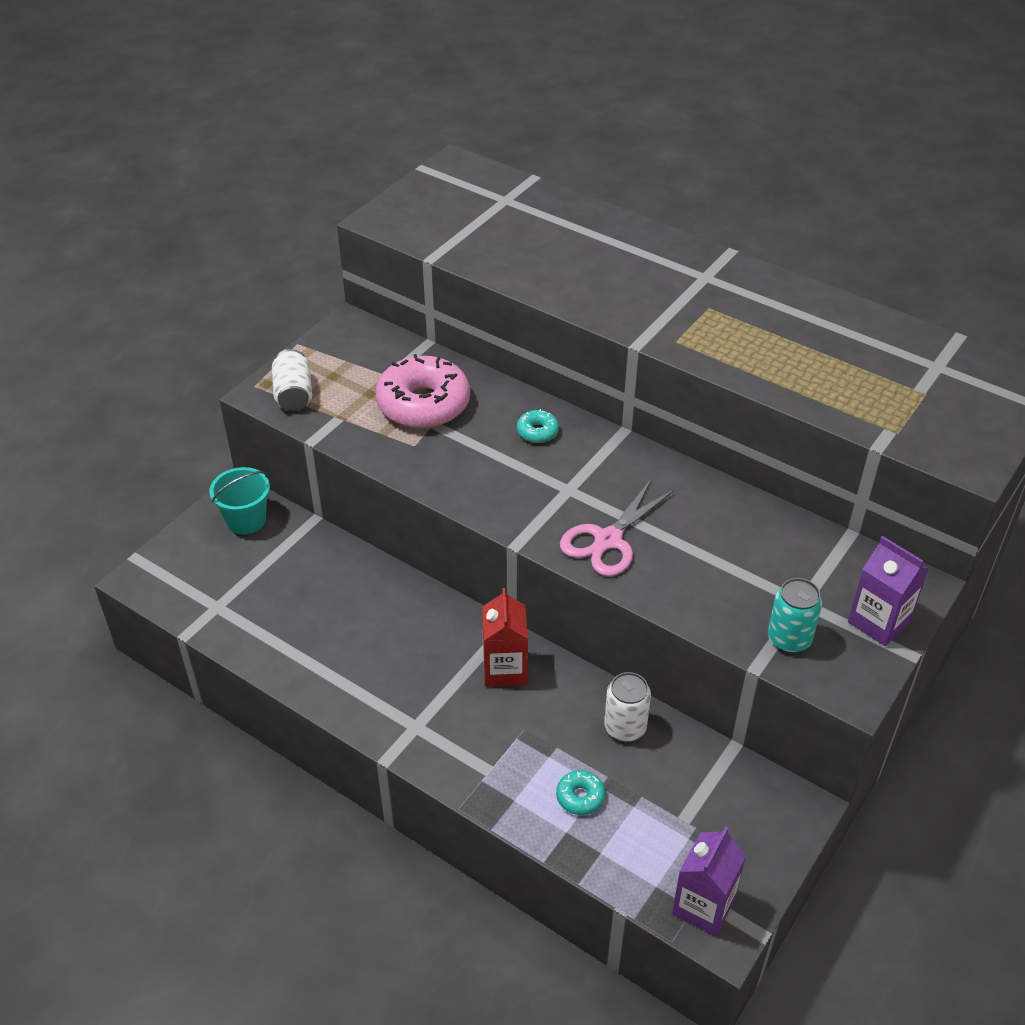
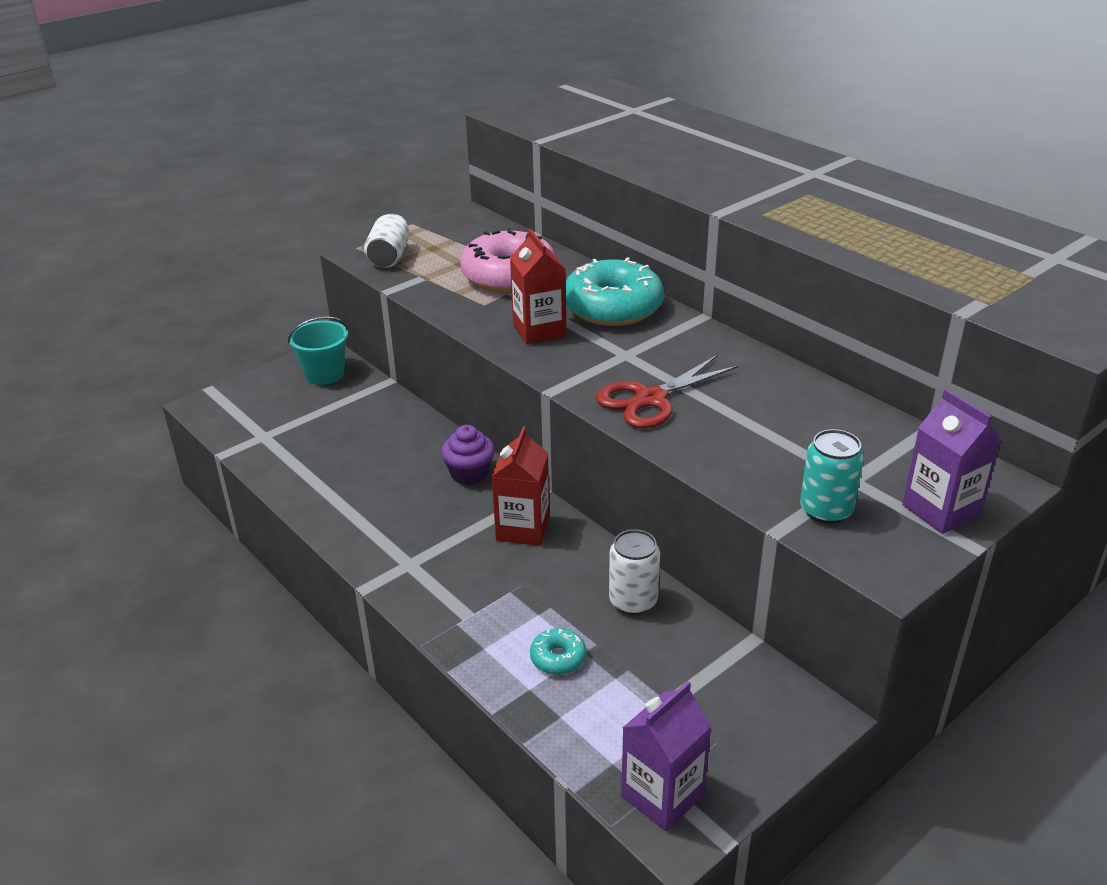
camera: 15 degrees right, 10 degrees down
(434, 616) = (469, 473): none -> purple cupcake
(479, 472) = (539, 331): none -> red carton
(537, 432) = (613, 307): turquoise donut -> turquoise donut, size x2.27
(608, 540) = (650, 399): pink scissors -> red scissors

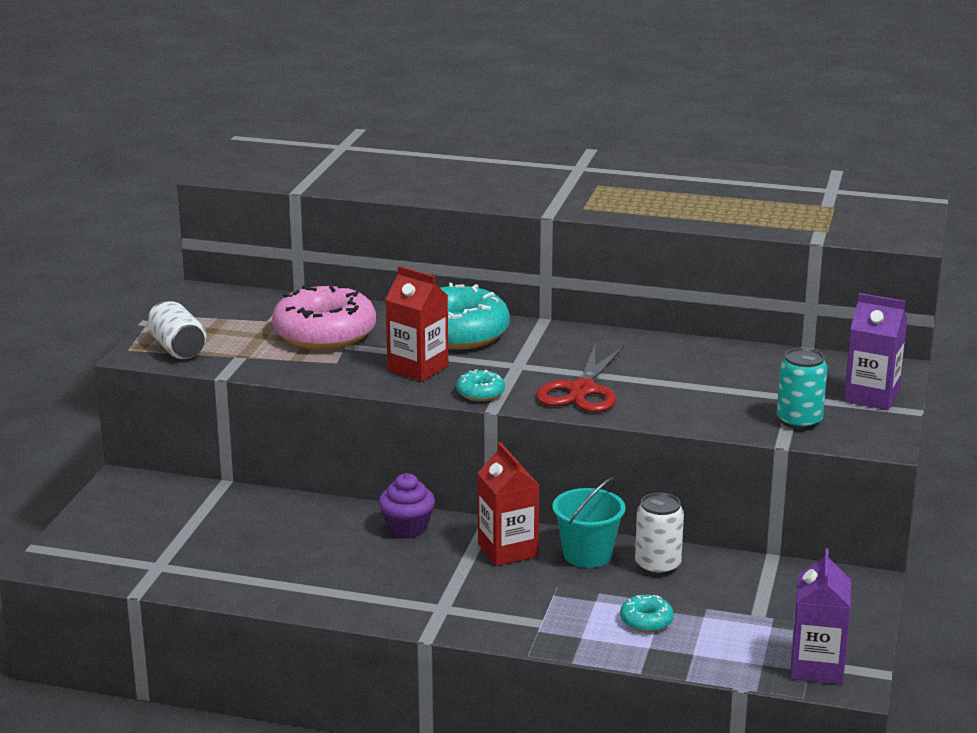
camera: 35 degrees left, 10 degrees down
(324, 374) = (146, 497): turquoise bucket -> turquoise bucket (587, 555)
(560, 372) = (480, 393): none -> turquoise donut

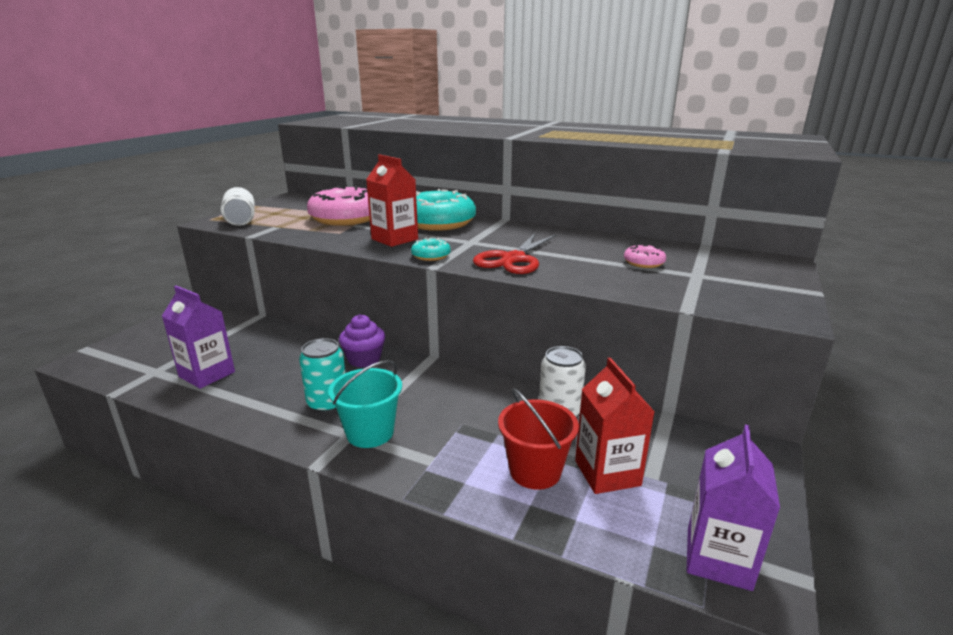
camera: 10 degrees right, 0 degrees up
(507, 550) = (434, 385): red carton -> red carton (607, 473)
(587, 555) = (500, 396): turquoise bucket -> turquoise bucket (370, 433)
(646, 621) = (535, 471): turquoise donut -> red bucket
(734, 384) = (643, 263): none -> pink donut
(799, 421) = (702, 292): turquoise can -> turquoise can (328, 403)
(871, 397) = (769, 279): purple carton -> purple carton (207, 374)

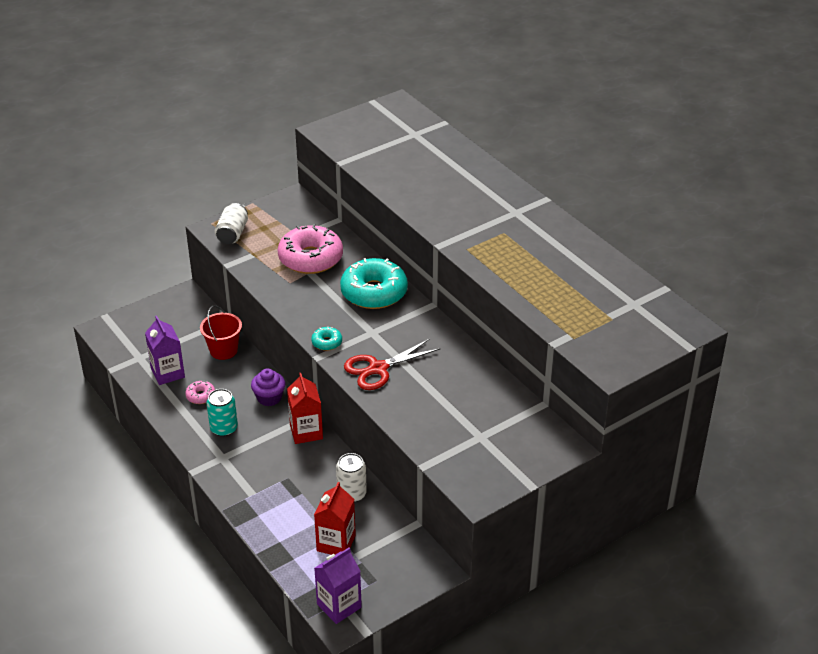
camera: 30 degrees right, 15 degrees up
(370, 433) = (233, 461): turquoise bucket -> none
(394, 239) = (321, 308): red carton -> red carton (306, 432)
(535, 471) = (299, 525): red bucket -> red bucket (223, 350)
(643, 263) = (462, 409): pink donut -> pink donut (201, 396)

